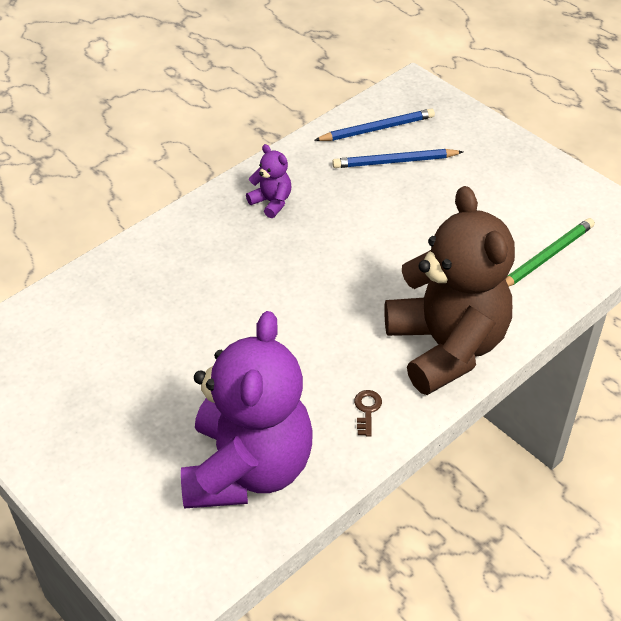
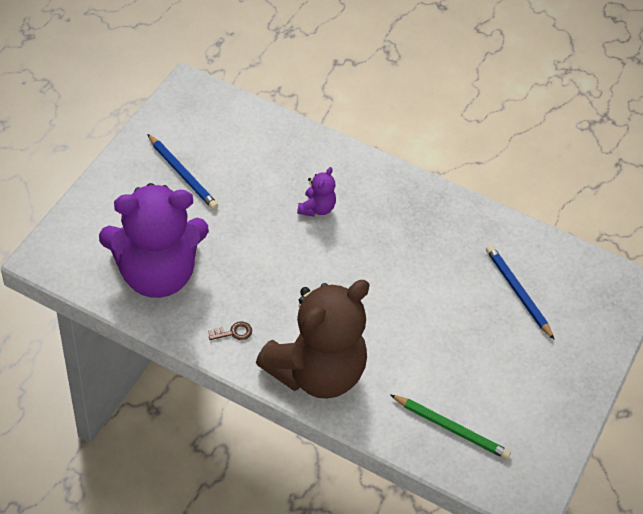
camera: 65 degrees right, 5 degrees up
(271, 202) = (424, 219): purple teddy bear -> purple teddy bear (316, 208)
(377, 129) = (554, 270): blue pencil -> blue pencil (182, 174)

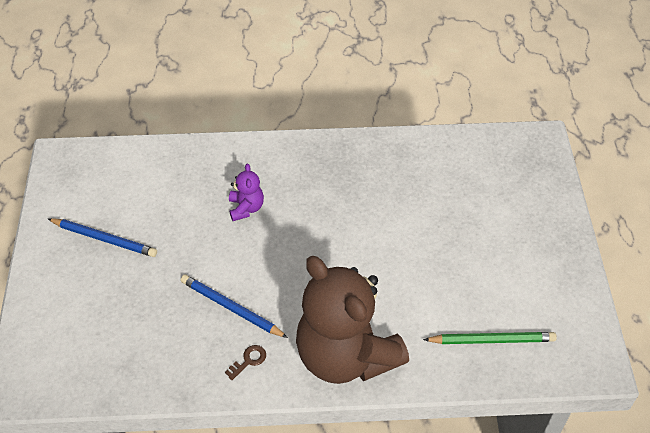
camera: 25 degrees left, 0 degrees up
(157, 274) = (141, 345): purple teddy bear -> none
(316, 372) = (346, 355): brown teddy bear -> brown teddy bear turned 120 degrees clockwise
(518, 292) = (460, 193): blue pencil -> blue pencil (231, 308)

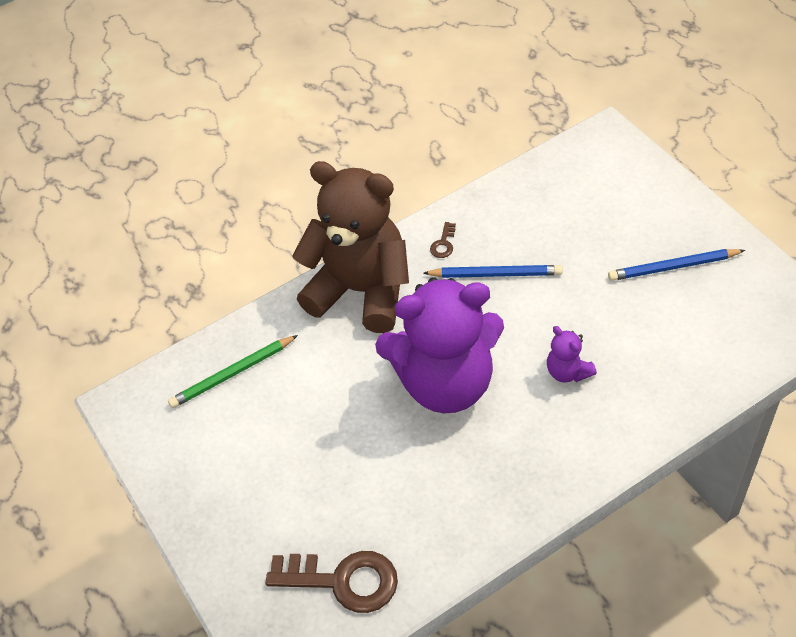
camera: 155 degrees right, 0 degrees up
(333, 245) = (446, 383): none -> purple teddy bear
(480, 163) = (343, 580): none -> brown key

